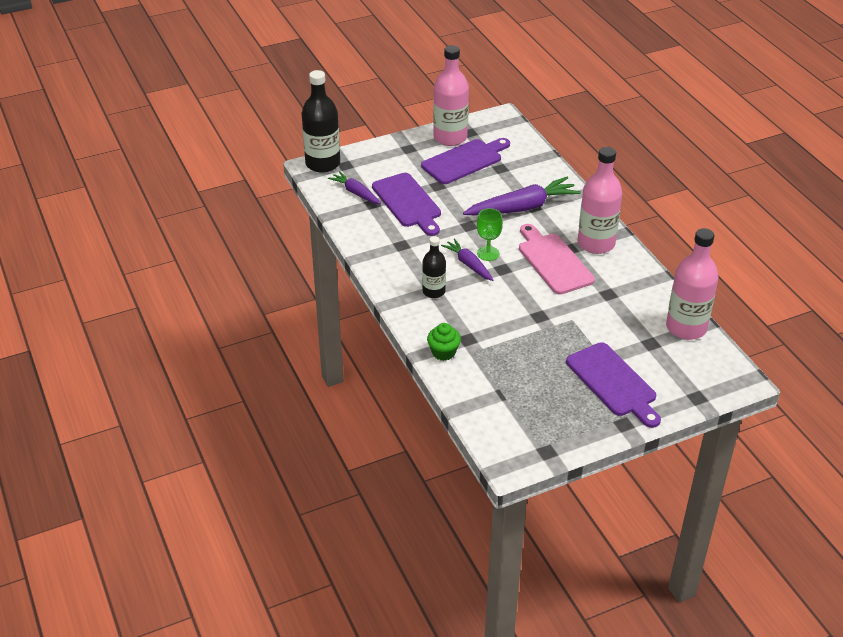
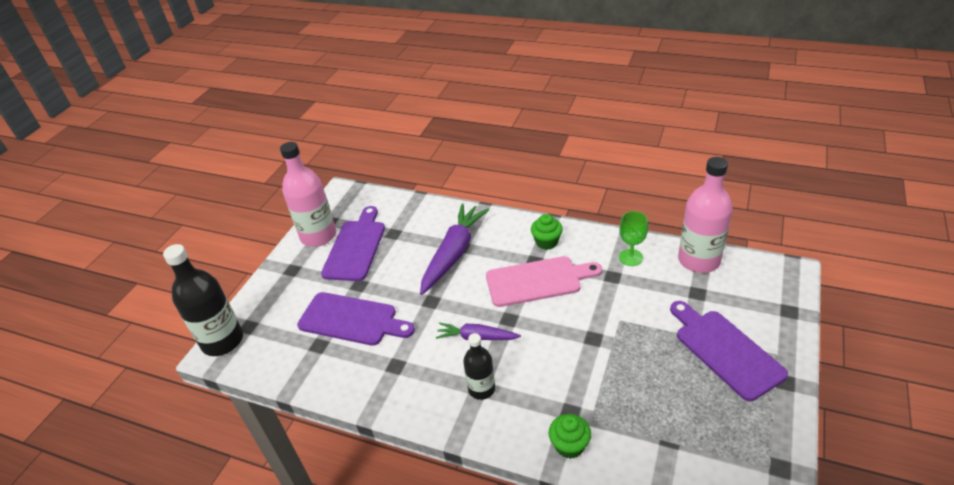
camera: 40 degrees left, 0 degrees up
(356, 193) = (290, 346): purple carrot -> none
(488, 253) = (479, 314): green goblet -> green goblet (631, 257)
(553, 261) = (537, 281): pink cutting board -> pink cutting board turned 150 degrees clockwise
(596, 243) = (546, 242): pink bottle -> green cupcake
(613, 383) = (725, 350): purple cutting board -> purple cutting board turned 135 degrees counterclockwise

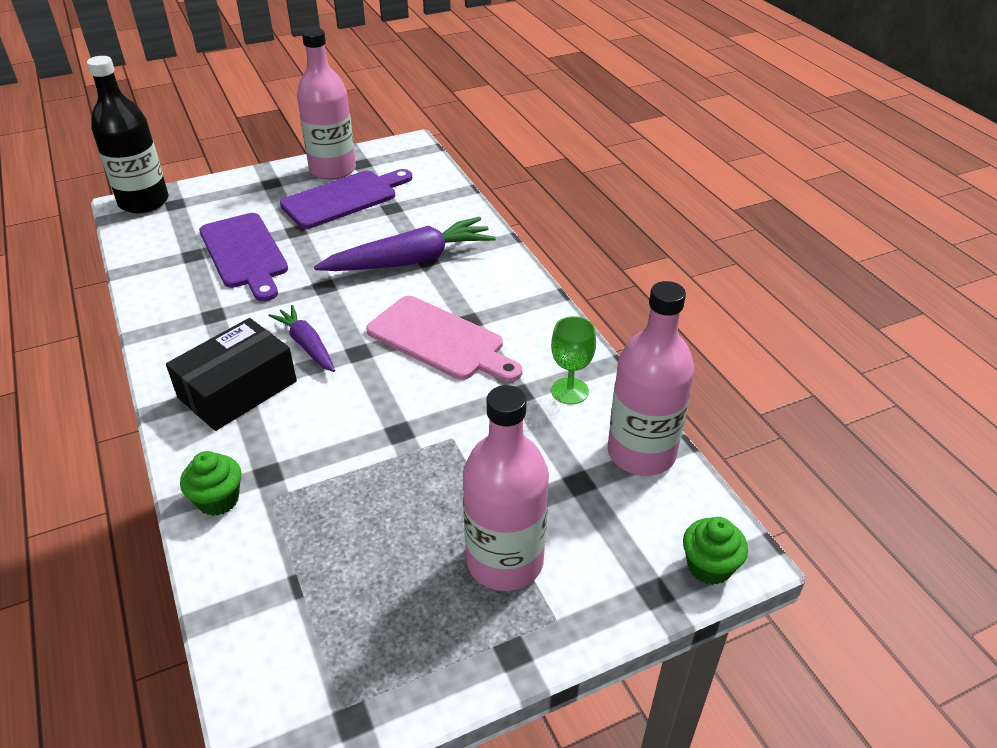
camera: 40 degrees right, 0 degrees up
(481, 389) = (237, 389): black bottle -> black box
(546, 242) = (510, 313): green cupcake -> green cupcake (709, 566)
(725, 350) = (505, 561): purple cutting board -> pink bottle

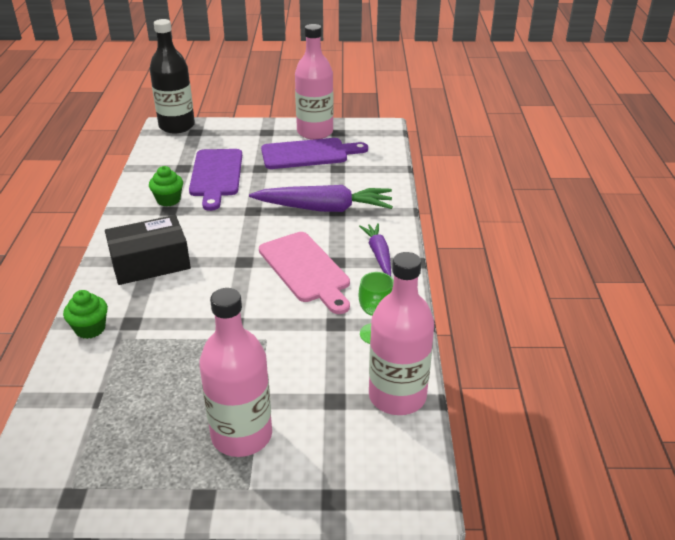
camera: 25 degrees right, 5 degrees down
(307, 345) = (213, 247): purple carrot -> purple carrot (378, 254)
(709, 566) = (389, 497): green cupcake -> green cupcake (168, 200)

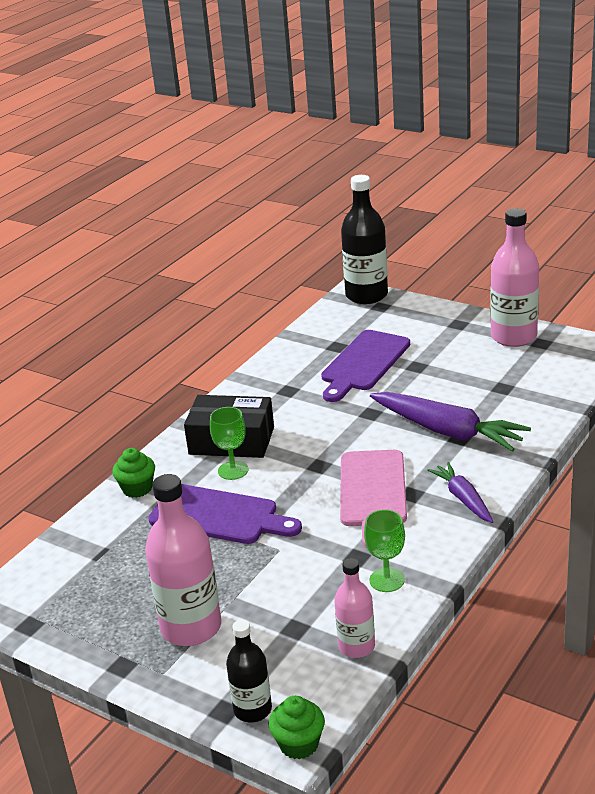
camera: 35 degrees right, 5 degrees down
(168, 200) = (296, 379): green cupcake -> green cupcake (299, 744)
(171, 286) = (233, 470): none -> green goblet
(308, 154) = (484, 362): purple cutting board -> purple cutting board (219, 516)
(357, 487) = (252, 709): none -> black bottle
(378, 254) = (463, 499): purple carrot -> purple carrot turned 45 degrees counterclockwise
(397, 396) = (356, 646): pink bottle -> pink bottle, size x0.58

